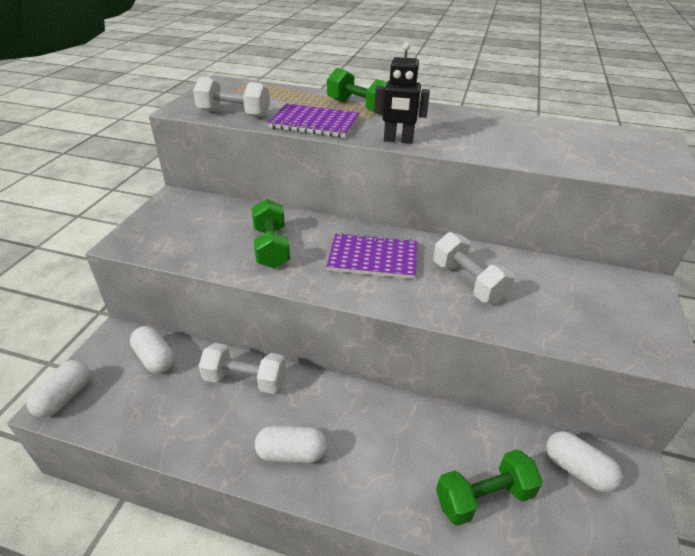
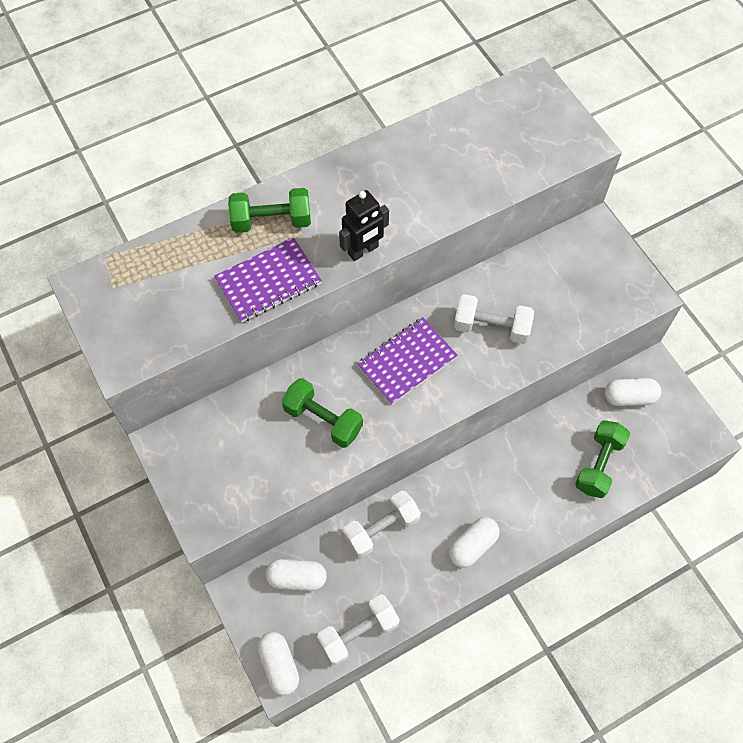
camera: 45 degrees left, 25 degrees up
(234, 114) = (180, 328): white dumbbell -> white dumbbell (358, 633)

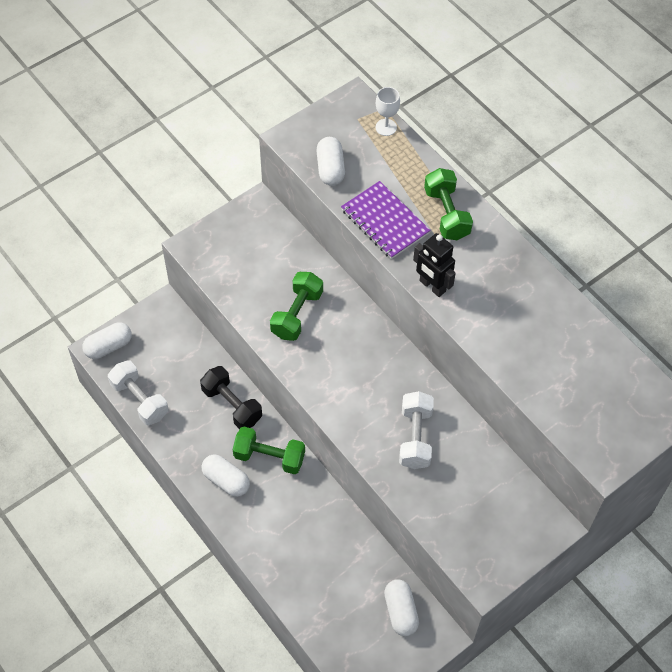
camera: 80 degrees right, 5 degrees down
(134, 260) = (386, 127): none -> white goblet
(297, 578) = (181, 347): white capsule -> white capsule (330, 169)
(381, 529) = (232, 405): white dumbbell -> black dumbbell
(407, 362) = (365, 371): purple notebook -> none
(598, 464) = (322, 585): green dumbbell -> green dumbbell (269, 457)

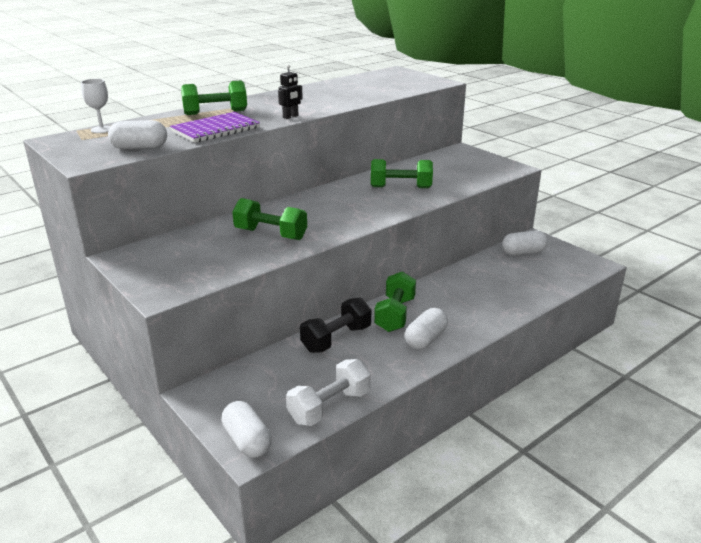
camera: 90 degrees left, 30 degrees down
(415, 437) = (400, 187): white dumbbell -> green dumbbell
(432, 286) = (290, 116): black robot -> black robot, size x0.66

